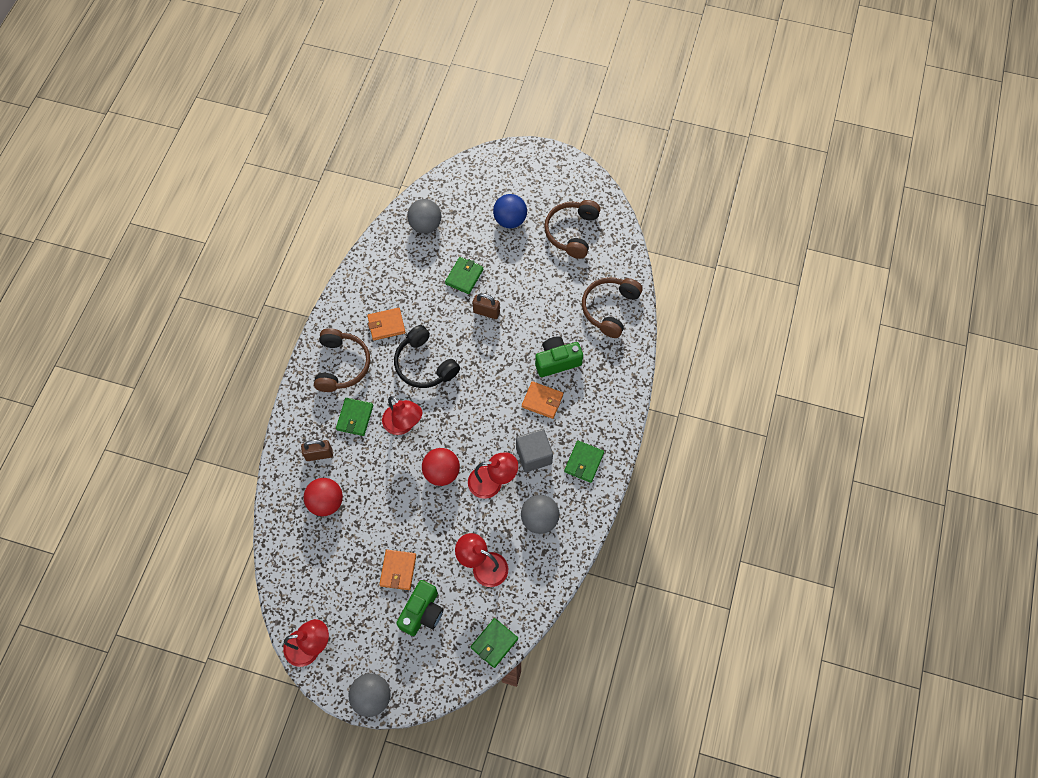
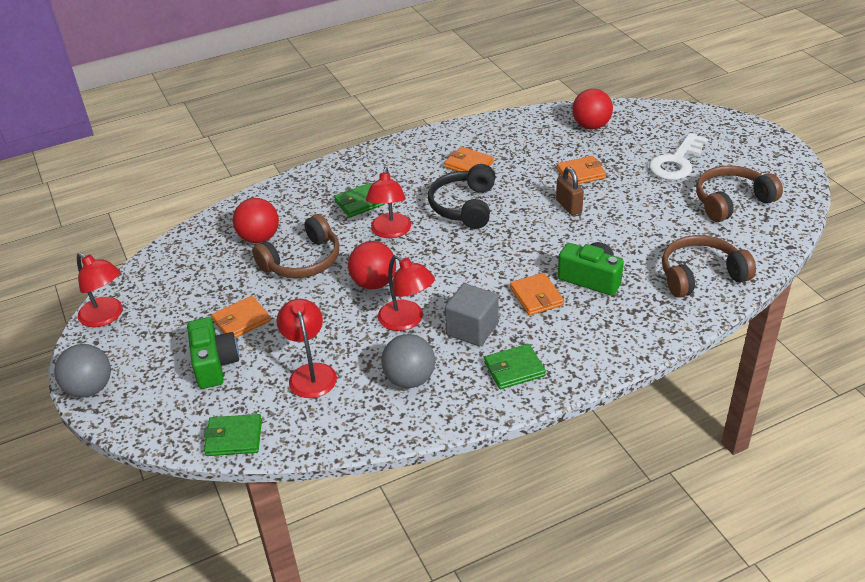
camera: 50 degrees right, 25 degrees down
(319, 454) = (299, 206): brown padlock -> none
(342, 365) = (398, 167): brown headphones -> brown headphones (303, 261)
(422, 612) = (214, 364): green camera -> green camera turned 90 degrees counterclockwise
(425, 225) = (591, 126): grey ball -> red ball
(464, 276) = (581, 173): green wallet -> orange wallet
(510, 220) = (676, 162): blue ball -> white key

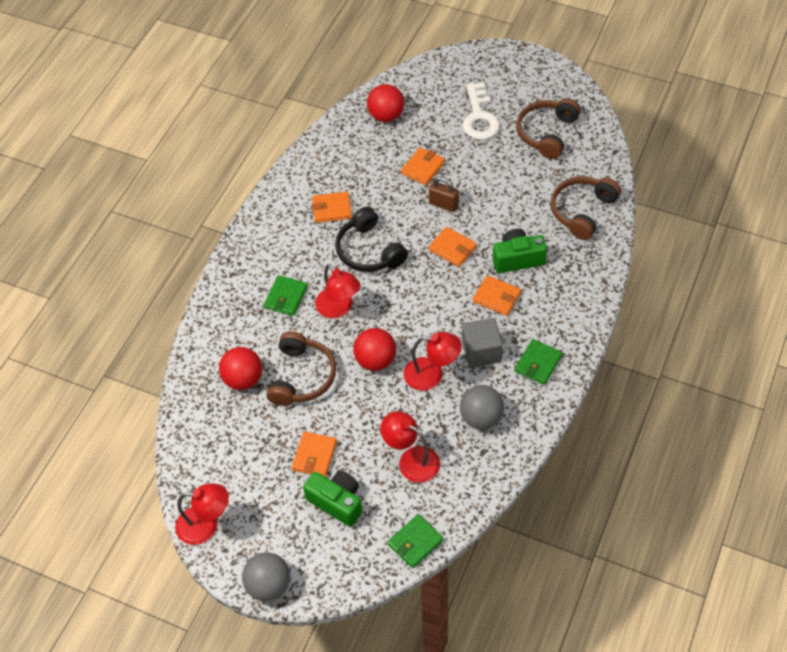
camera: 40 degrees left, 15 degrees up
(538, 240) = (452, 248): none -> orange wallet

